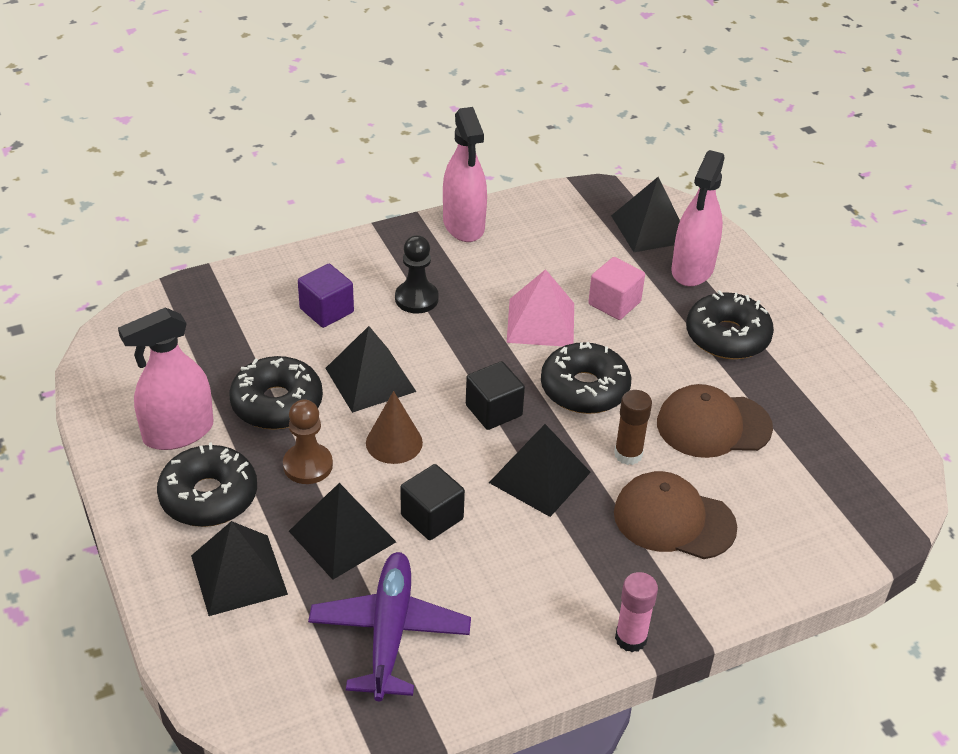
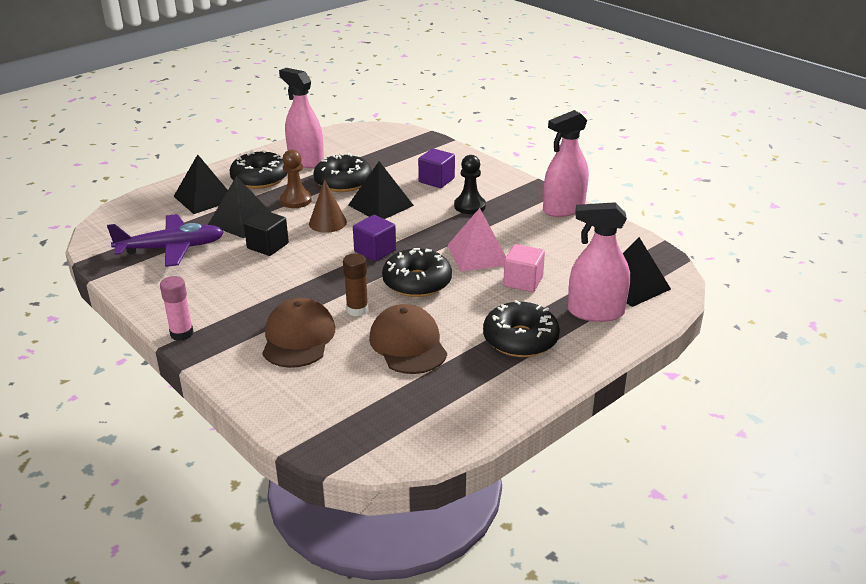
camera: 75 degrees right, 10 degrees down
(493, 410) = (375, 251): black cube -> purple cube
(540, 477) = (319, 278): black pyramid -> none

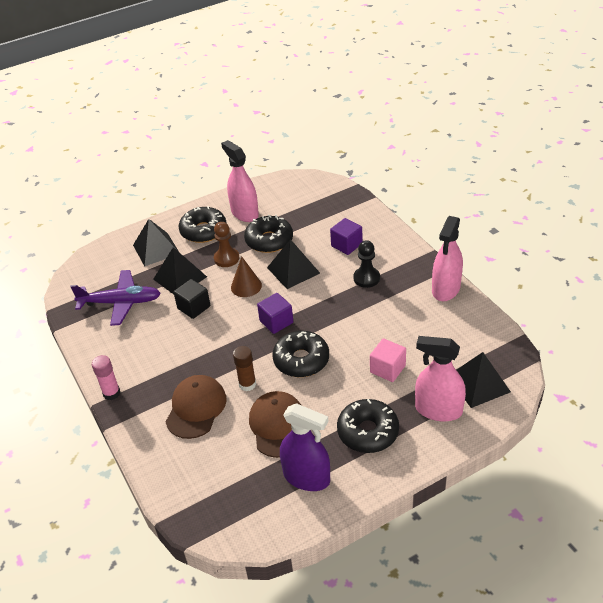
camera: 15 degrees right, 10 degrees up
(460, 389) = (306, 477): none -> purple spray bottle
(478, 254) = (359, 335): pink pyramid -> none
(563, 209) = (446, 289): pink spray bottle -> pink spray bottle turned 45 degrees counterclockwise

